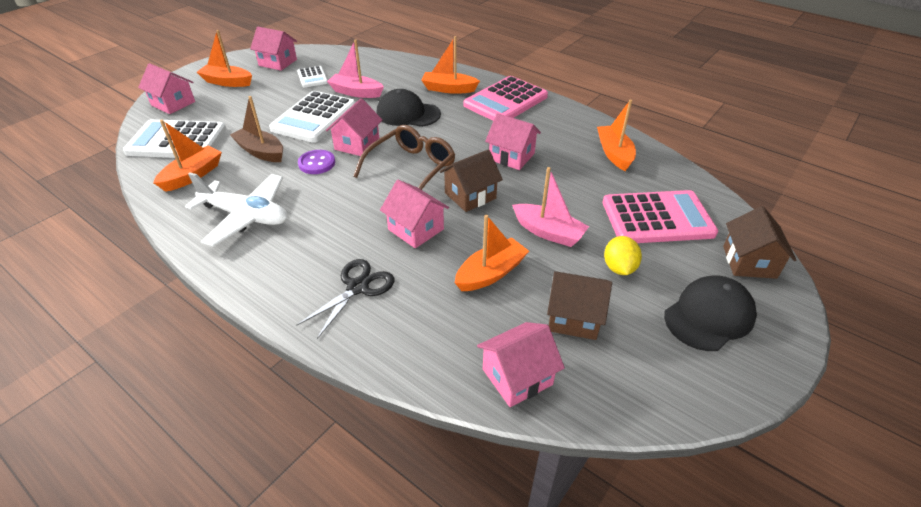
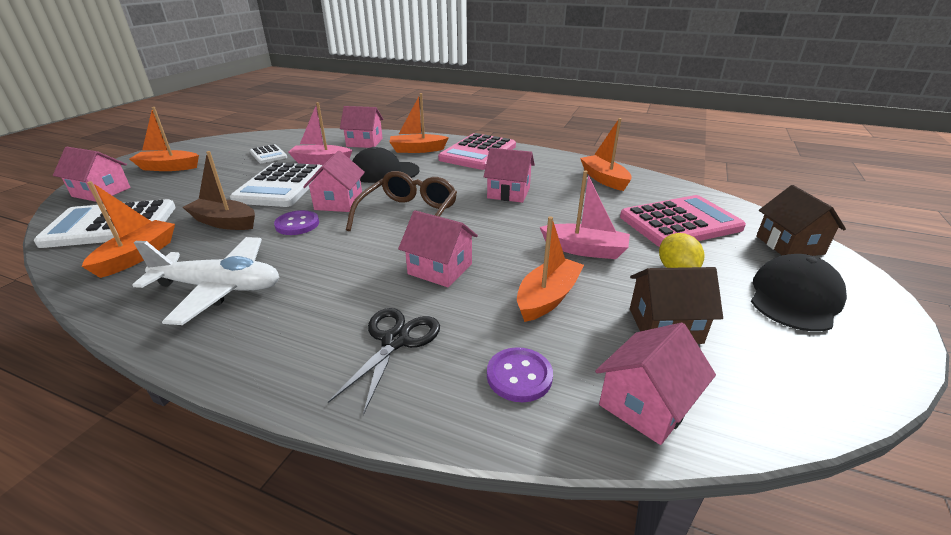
camera: 15 degrees left, 10 degrees down
(278, 62) = (225, 147): pink house -> pink house (364, 142)
(435, 335) = (519, 376): none -> purple button
(470, 196) = (484, 230): brown house -> none

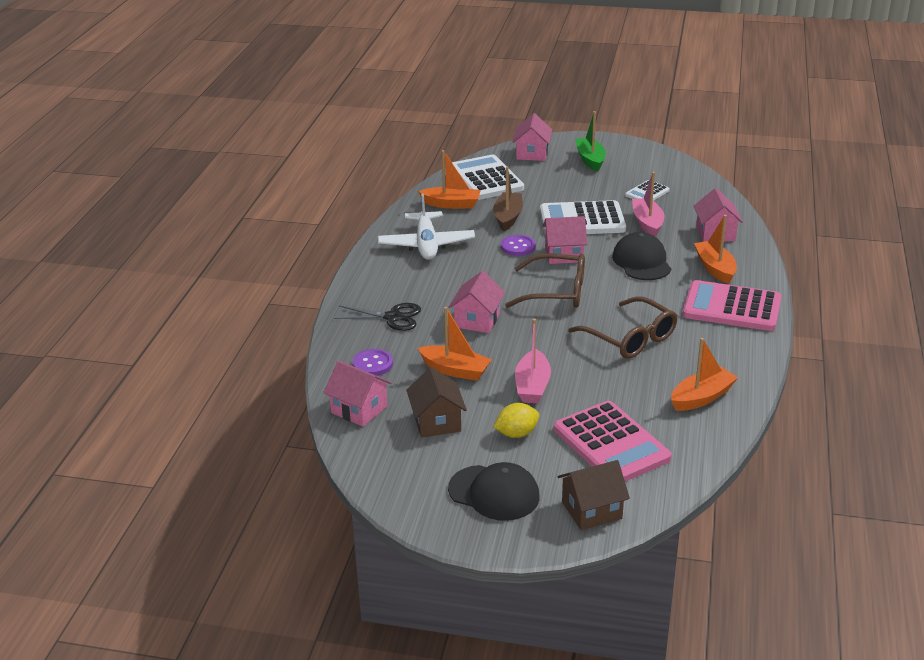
camera: 80 degrees right, 0 degrees up
(168, 167) = (590, 160): orange boat -> green boat
(508, 193) = (630, 338): pink house -> brown glasses

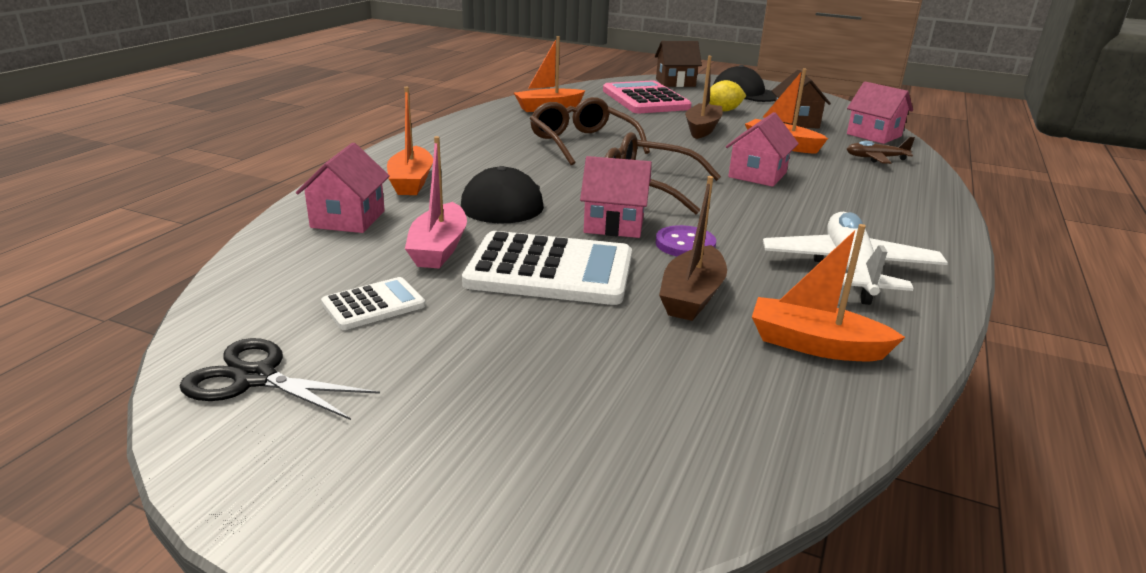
camera: 170 degrees left, 5 degrees down
(372, 364) = (875, 158): purple button -> brown plane
(393, 317) = (869, 190): black scissors -> black scissors (255, 378)
(485, 179) = (730, 408): white calculator -> none
(532, 154) = (569, 491): pink house -> none
(532, 386) = (702, 129): pink boat -> brown boat
(590, 160) = (413, 428): green boat -> none
(731, 307) = (443, 149): pink calculator -> none

